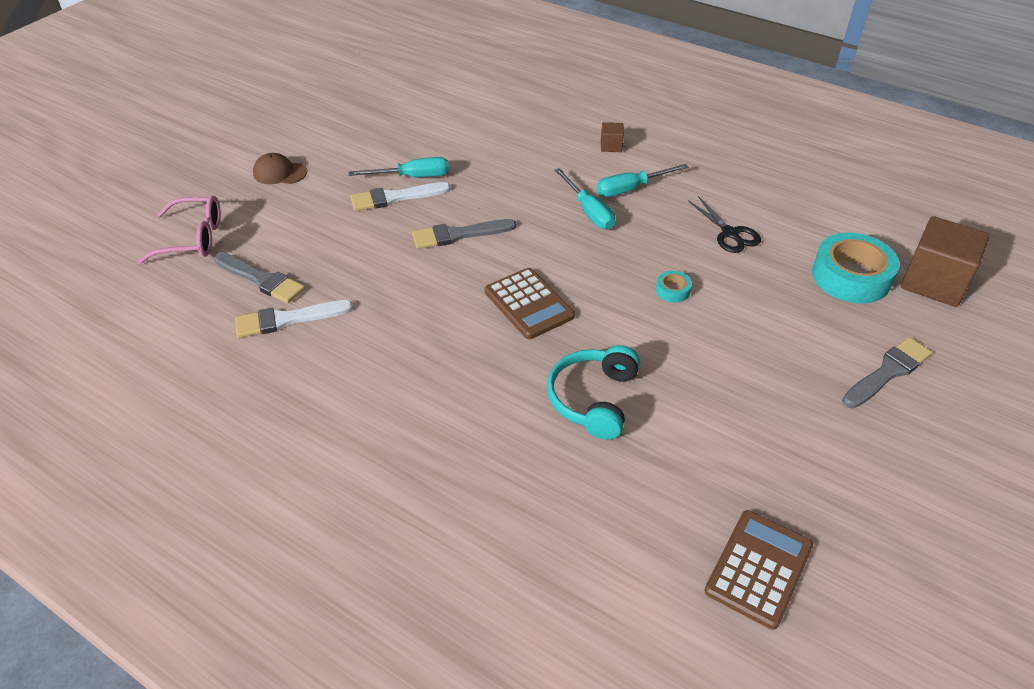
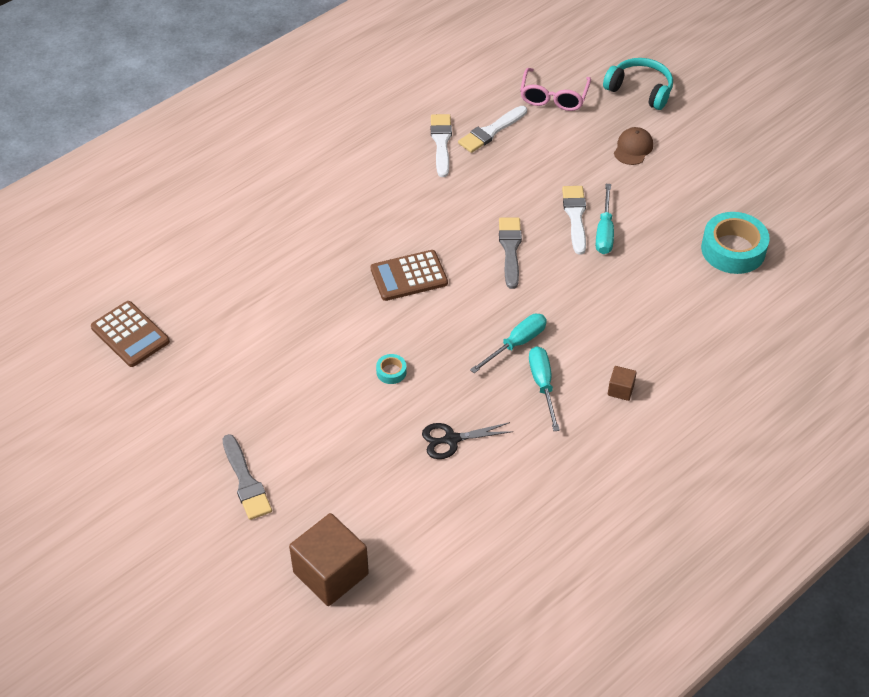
camera: 105 degrees right, 5 degrees up
(261, 280) = (491, 131): grey brush -> white brush
(589, 211) = (516, 344): turquoise screwdriver -> turquoise screwdriver turned 150 degrees clockwise
(593, 399) = (297, 290): turquoise headphones -> turquoise headphones (640, 90)
(851, 277) = (361, 509): turquoise tape -> turquoise tape (733, 250)

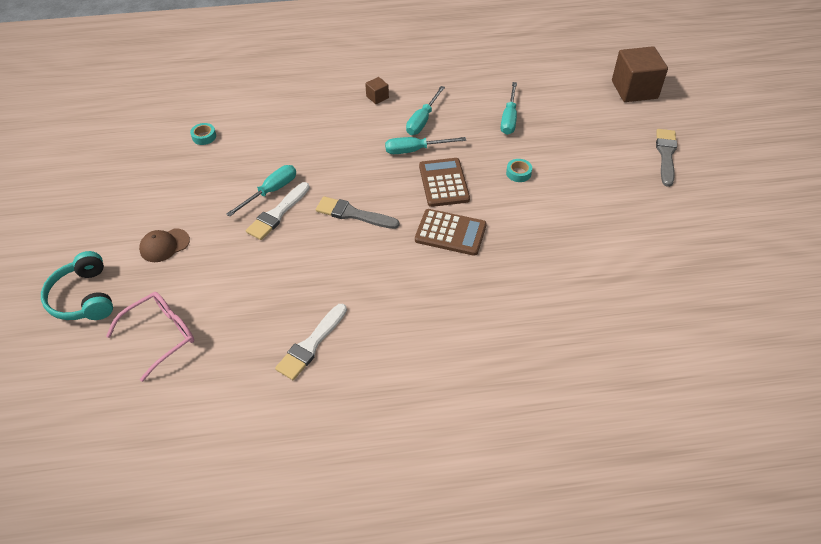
camera: 145 degrees left, 0 degrees up
(130, 334) = (721, 300): brown calculator -> brown calculator (443, 183)
(451, 439) = (509, 118): black scissors -> turquoise screwdriver
(491, 131) = (256, 330): white brush -> none
(510, 249) = (353, 214): grey brush -> grey brush turned 75 degrees clockwise
(733, 250) = (204, 137): turquoise tape -> turquoise tape, size x0.44

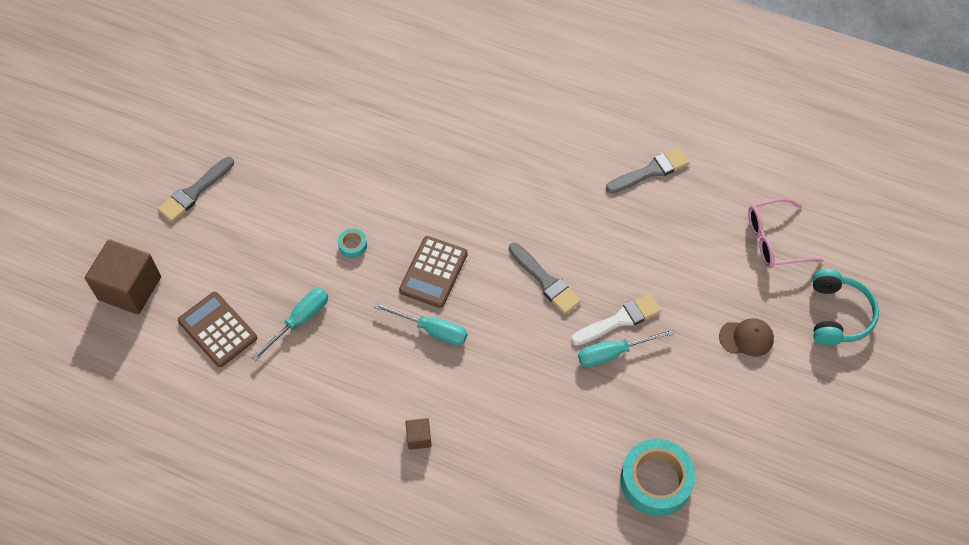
camera: 150 degrees left, 10 degrees up
(204, 137) = (656, 481): turquoise tape -> turquoise tape, size x2.27
(311, 344) = (650, 171): white brush -> grey brush
(422, 120) = (393, 369): turquoise screwdriver -> none
(450, 233) = (468, 214): brown calculator -> brown calculator (217, 330)

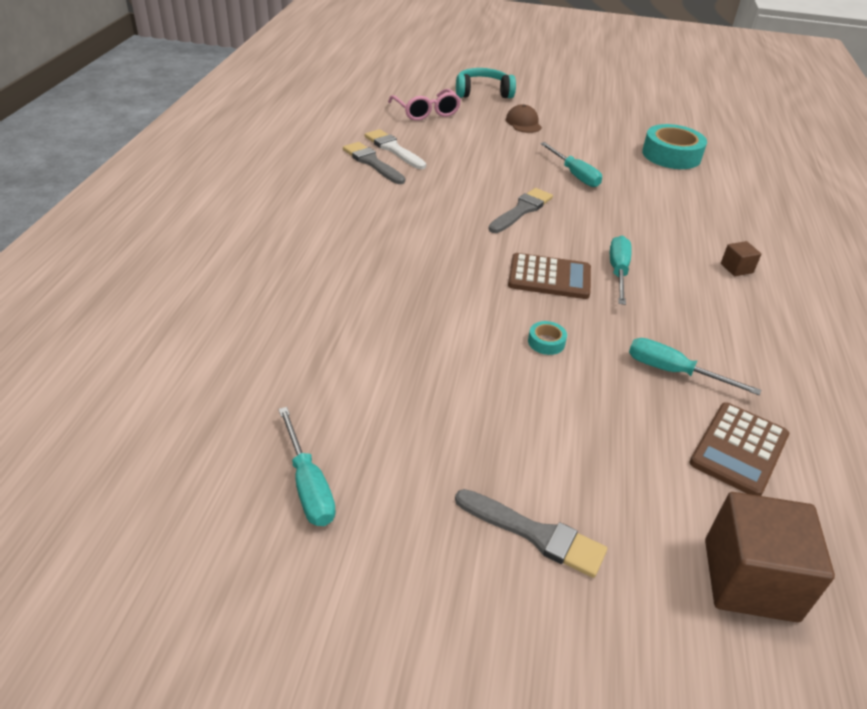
camera: 105 degrees left, 20 degrees down
(262, 92) = (308, 485): none -> turquoise screwdriver
(619, 320) = (540, 173): white brush -> white brush (393, 149)

